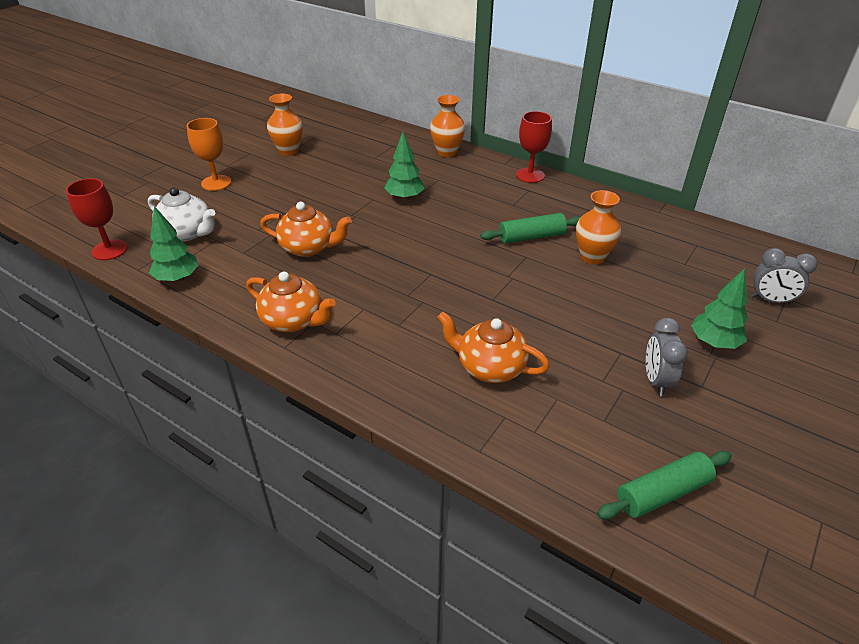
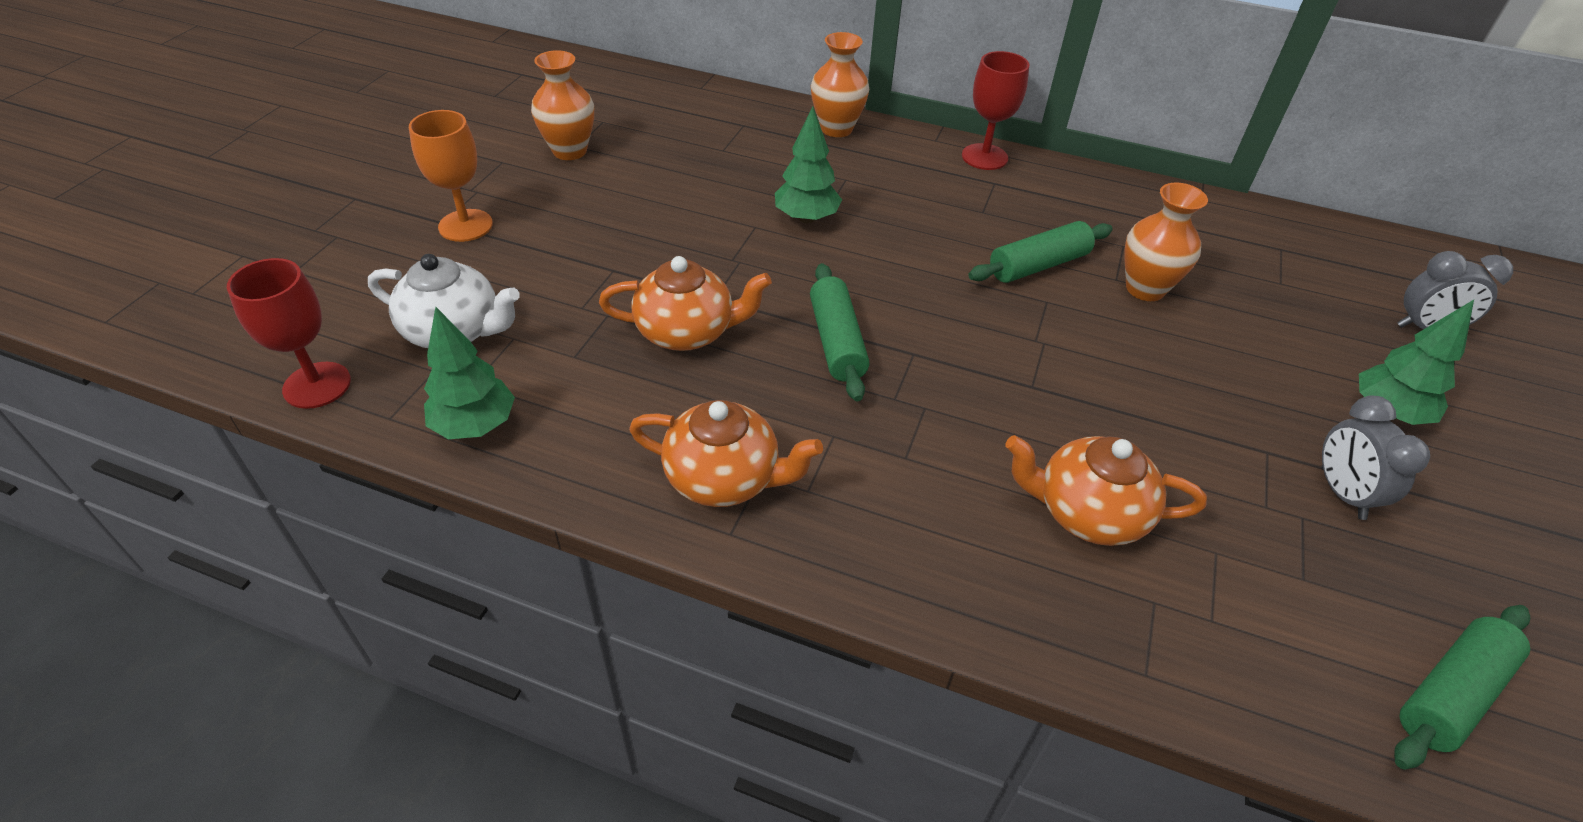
camera: 15 degrees left, 5 degrees up
(389, 262) = (837, 342): none -> green rolling pin

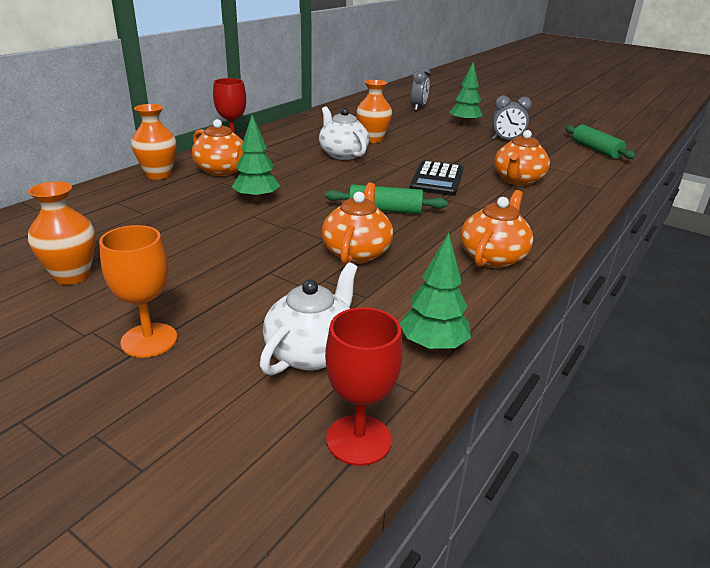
camera: 75 degrees left, 15 degrees down
(884, 170) = (222, 170): none -> orange teapot
(1006, 391) = (437, 179): none -> black calculator
(1038, 265) = (342, 154): green rolling pin -> white teapot

